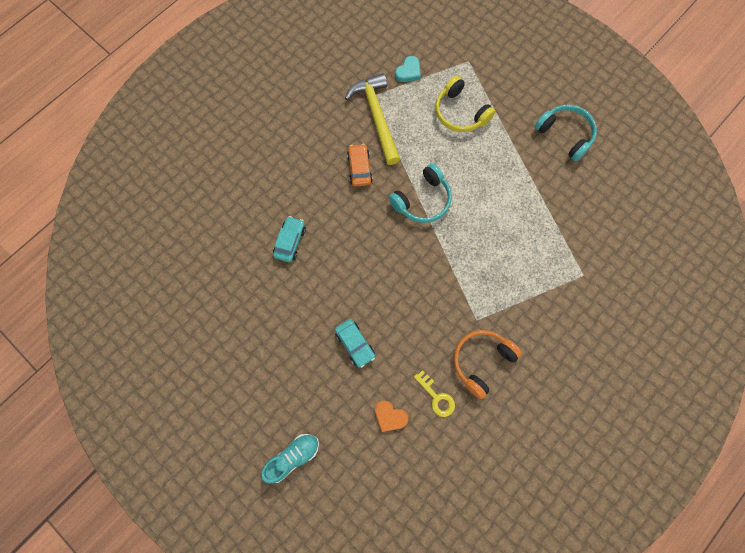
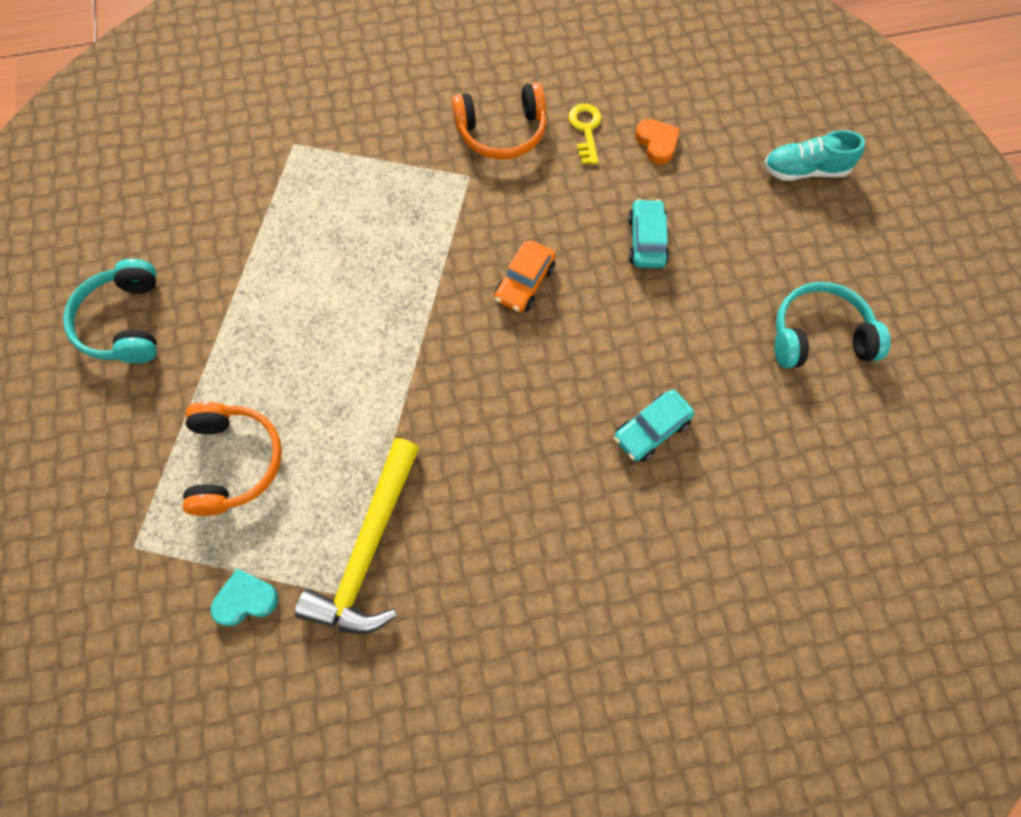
camera: 145 degrees left, 5 degrees down
(359, 168) = (465, 476): orange car -> orange car (524, 283)
(422, 200) = (410, 364): turquoise headphones -> turquoise headphones (819, 336)
(460, 113) = (234, 462): yellow headphones -> orange headphones

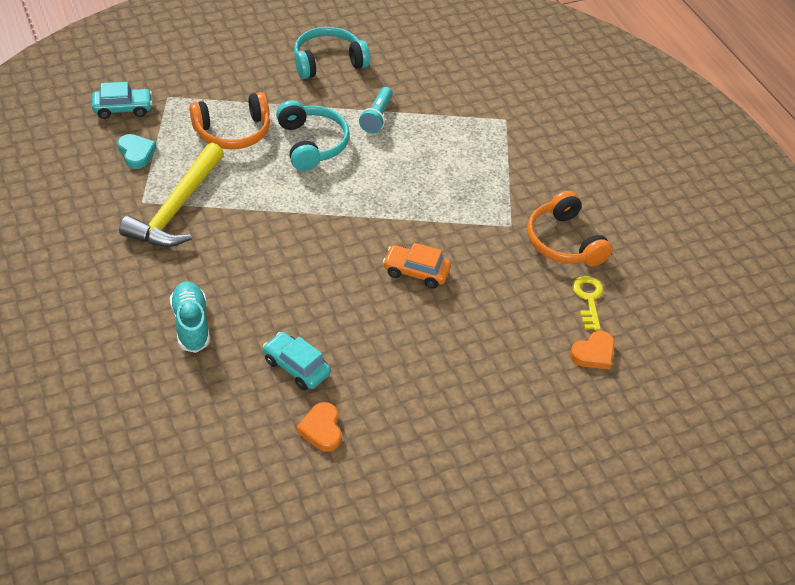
camera: 75 degrees right, 20 degrees down
(253, 281) = (377, 117): none -> turquoise flashlight
(368, 549) = (176, 208): yellow hammer -> yellow hammer turned 75 degrees counterclockwise
(586, 130) = (588, 299): yellow key -> yellow key turned 75 degrees counterclockwise
(646, 240) = (482, 352): turquoise car -> turquoise car (123, 109)
(739, 414) = (321, 429): none -> orange heart
(805, 170) = (605, 477): turquoise shoe -> turquoise shoe (191, 324)
(819, 336) = (415, 491): turquoise headphones -> turquoise headphones (311, 144)

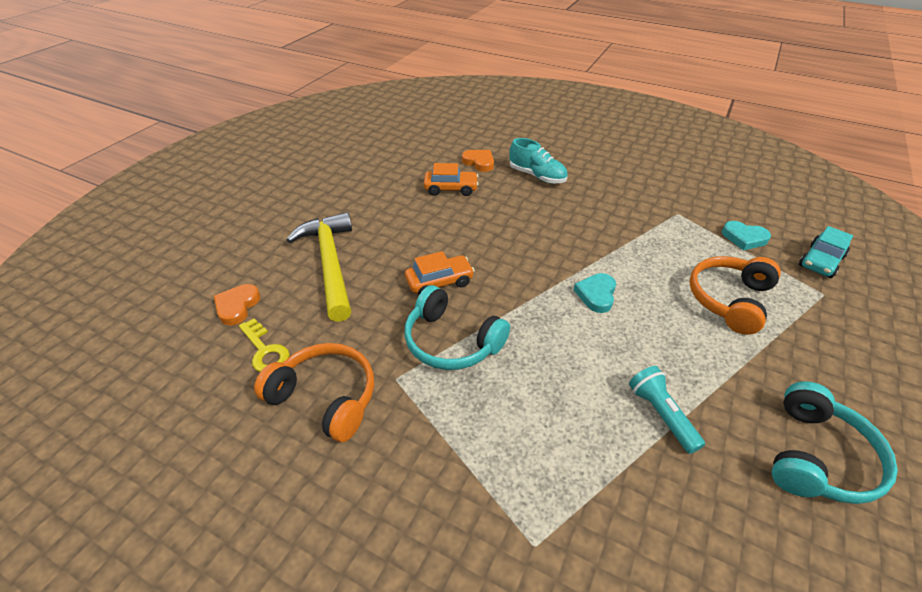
camera: 145 degrees right, 5 degrees down
(176, 208) = (653, 222): yellow hammer -> yellow hammer (330, 263)
(296, 367) = (451, 189): turquoise car -> orange car
(311, 144) = (662, 335): turquoise headphones -> turquoise headphones (451, 341)
(314, 190) = (596, 295): none -> turquoise heart
(321, 429) = (402, 173): orange heart -> orange heart (479, 162)

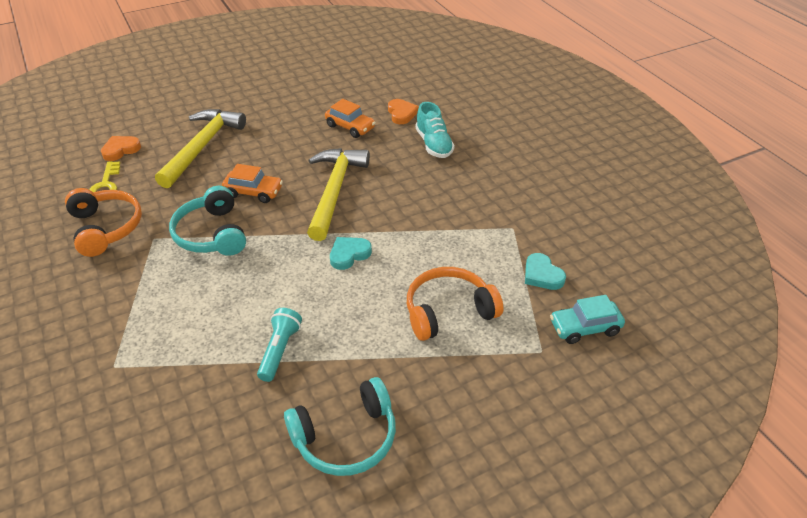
camera: 35 degrees right, 0 degrees up
(510, 247) = (334, 191): none -> yellow hammer

